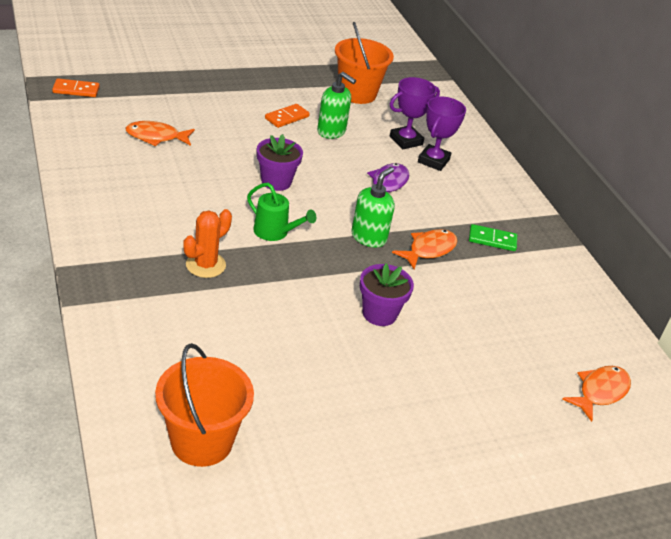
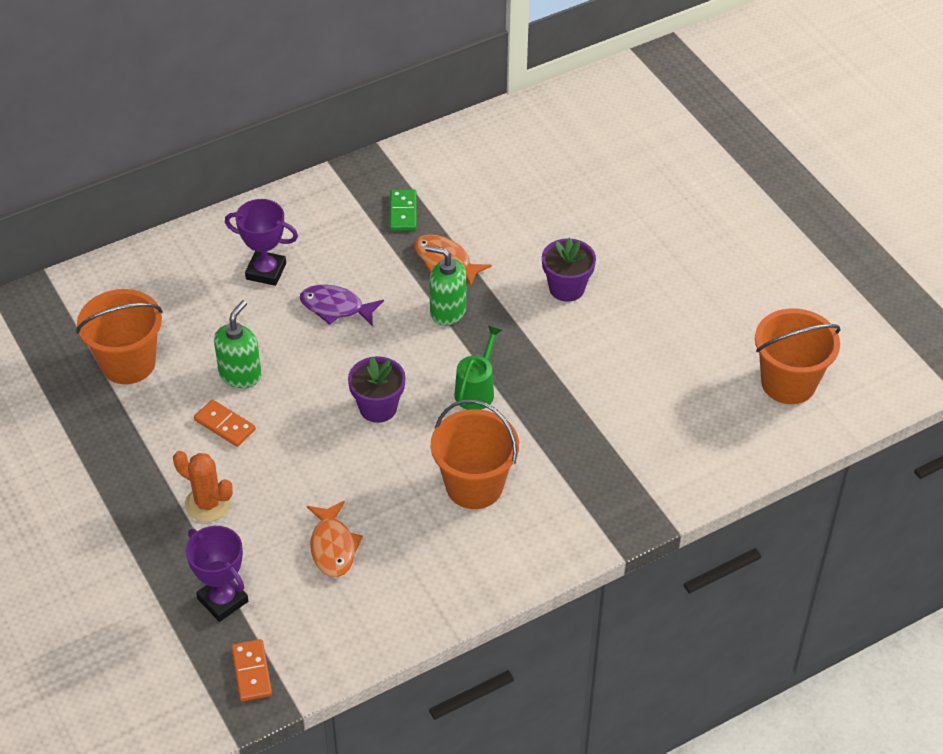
camera: 95 degrees left, 10 degrees up
(176, 208) = (474, 486): none -> orange bucket
(205, 265) = (560, 435): orange cactus -> orange cactus (208, 504)
(406, 141) = (230, 301): purple trophy -> purple trophy (223, 600)
(600, 392) = (595, 133): orange fish -> none

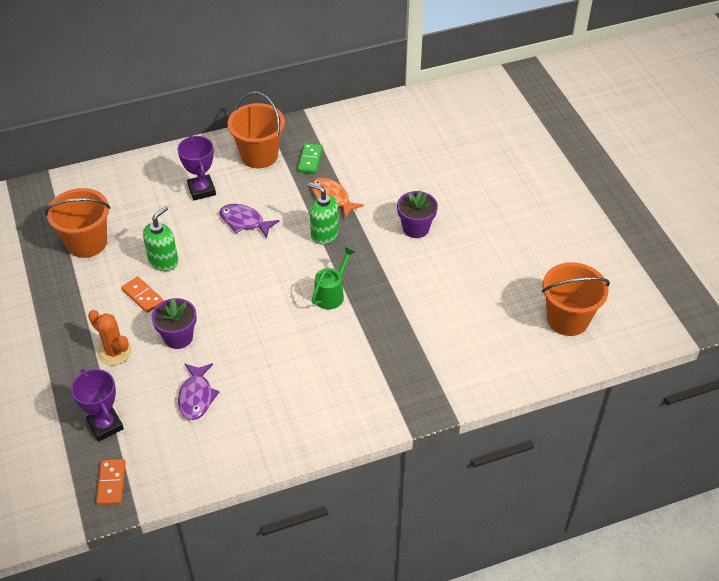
camera: 10 degrees right, 0 degrees up
(266, 271) = (201, 190): purple trophy -> purple trophy turned 45 degrees clockwise
(333, 547) = (196, 396): orange fish -> purple fish
(378, 408) = (256, 298): purple flower pot -> purple flower pot (178, 337)
(474, 486) = (312, 365): orange bucket -> orange bucket (259, 155)

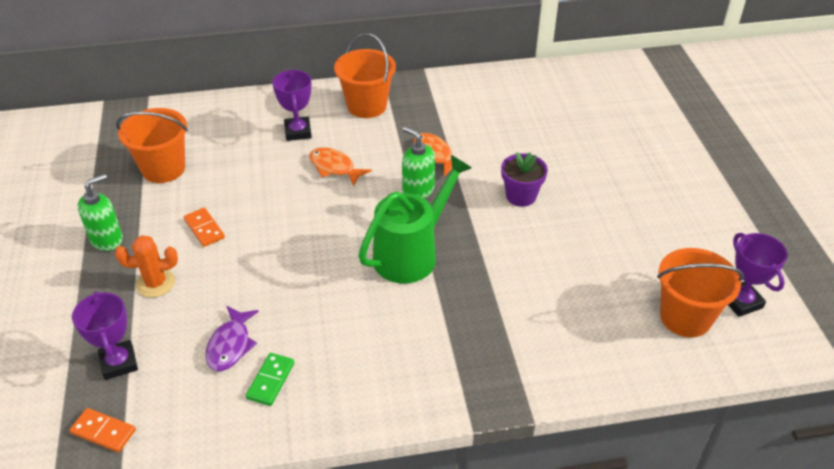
camera: 10 degrees right, 5 degrees down
(111, 483) = (103, 431): orange domino -> orange domino turned 75 degrees counterclockwise
(114, 352) = (155, 283): orange cactus -> orange cactus turned 60 degrees counterclockwise
(163, 261) = (237, 196): green soap dispenser -> green soap dispenser (107, 239)
(178, 337) = (229, 277): purple flower pot -> none
(244, 221) = (334, 167): purple fish -> orange fish
(310, 160) = (419, 116): green domino -> green domino (271, 380)
(331, 294) = (412, 253): green watering can -> green watering can, size x1.85
(611, 299) = (741, 302): none -> purple trophy

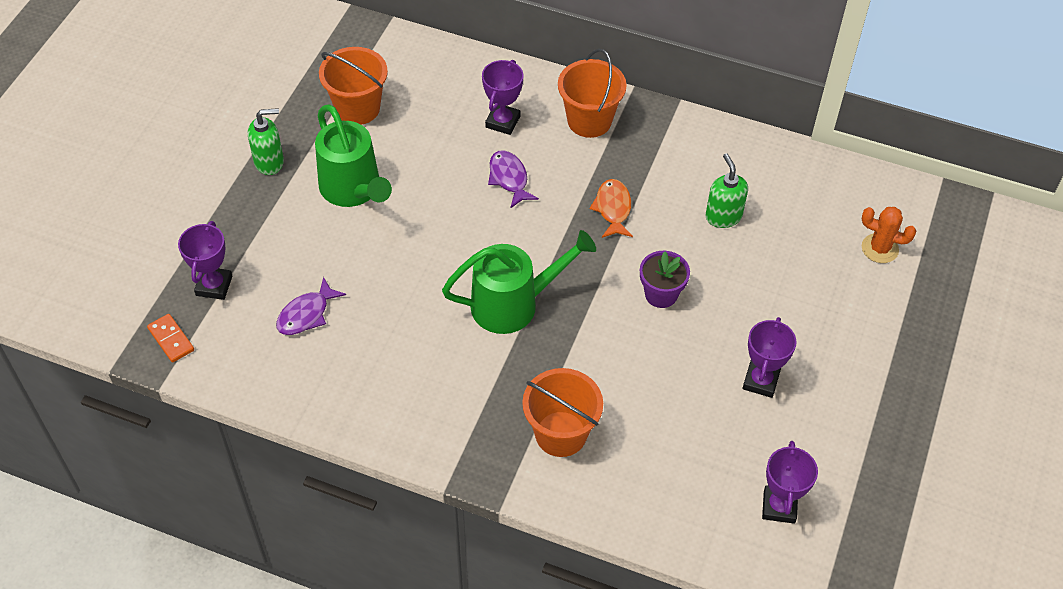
camera: 30 degrees right, 10 degrees up
(155, 283) = (283, 225): orange cactus -> orange cactus (879, 248)
(204, 229) = (354, 190): orange domino -> green watering can
(271, 380) = (317, 362): green domino -> none
(334, 167) = (509, 178): orange fish -> purple fish
(418, 190) = (568, 240): green soap dispenser -> green soap dispenser (723, 216)
(646, 221) = (761, 381): none -> purple trophy
(685, 317) = (711, 493): orange bucket -> orange bucket (561, 434)

